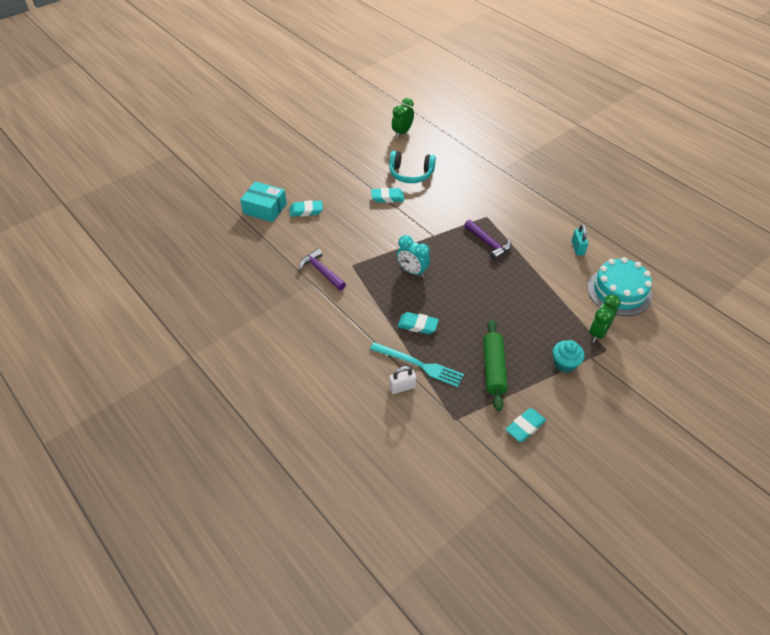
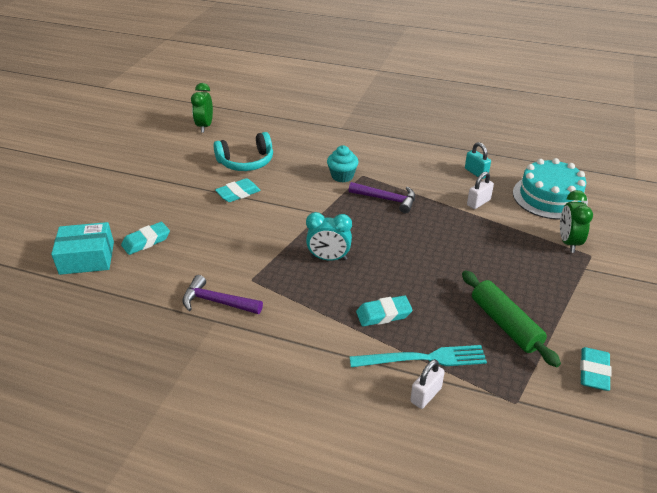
camera: 30 degrees left, 10 degrees down
(556, 273) = (478, 202): none -> white padlock
(564, 364) = (568, 286): turquoise cupcake -> turquoise cupcake (342, 176)

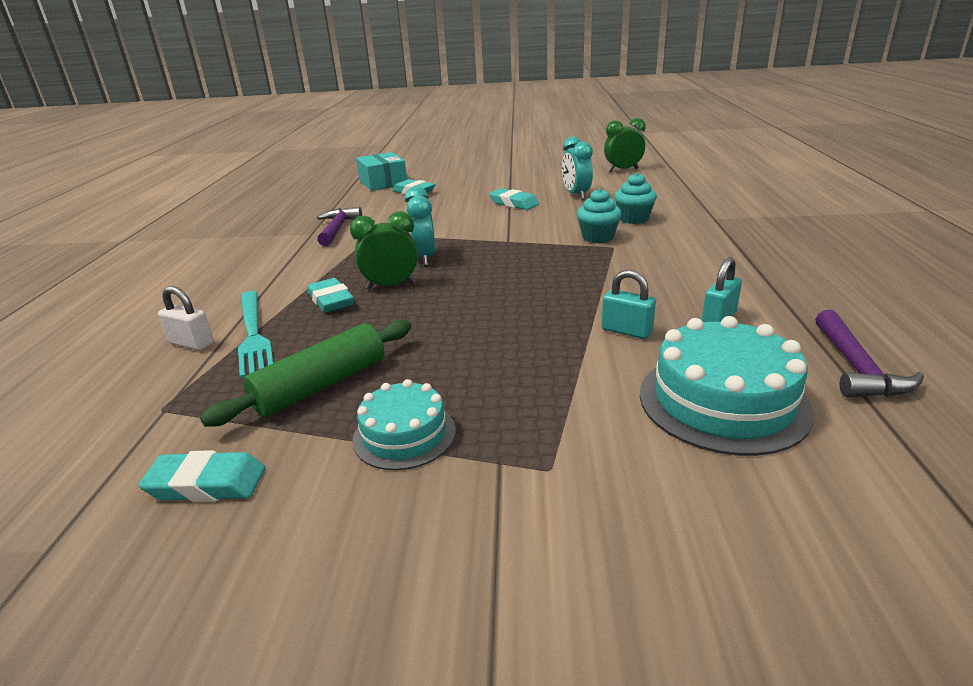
camera: 75 degrees right, 10 degrees down
(246, 162) = (576, 195): turquoise headphones -> turquoise clock
(319, 154) = (633, 219): none -> turquoise cupcake
(387, 199) = (569, 268): purple hammer -> purple hammer (856, 368)
(478, 202) = (626, 331): white padlock -> turquoise padlock
(560, 295) = (404, 434): none -> turquoise cake
(568, 242) = (575, 435): green clock -> green clock (391, 286)

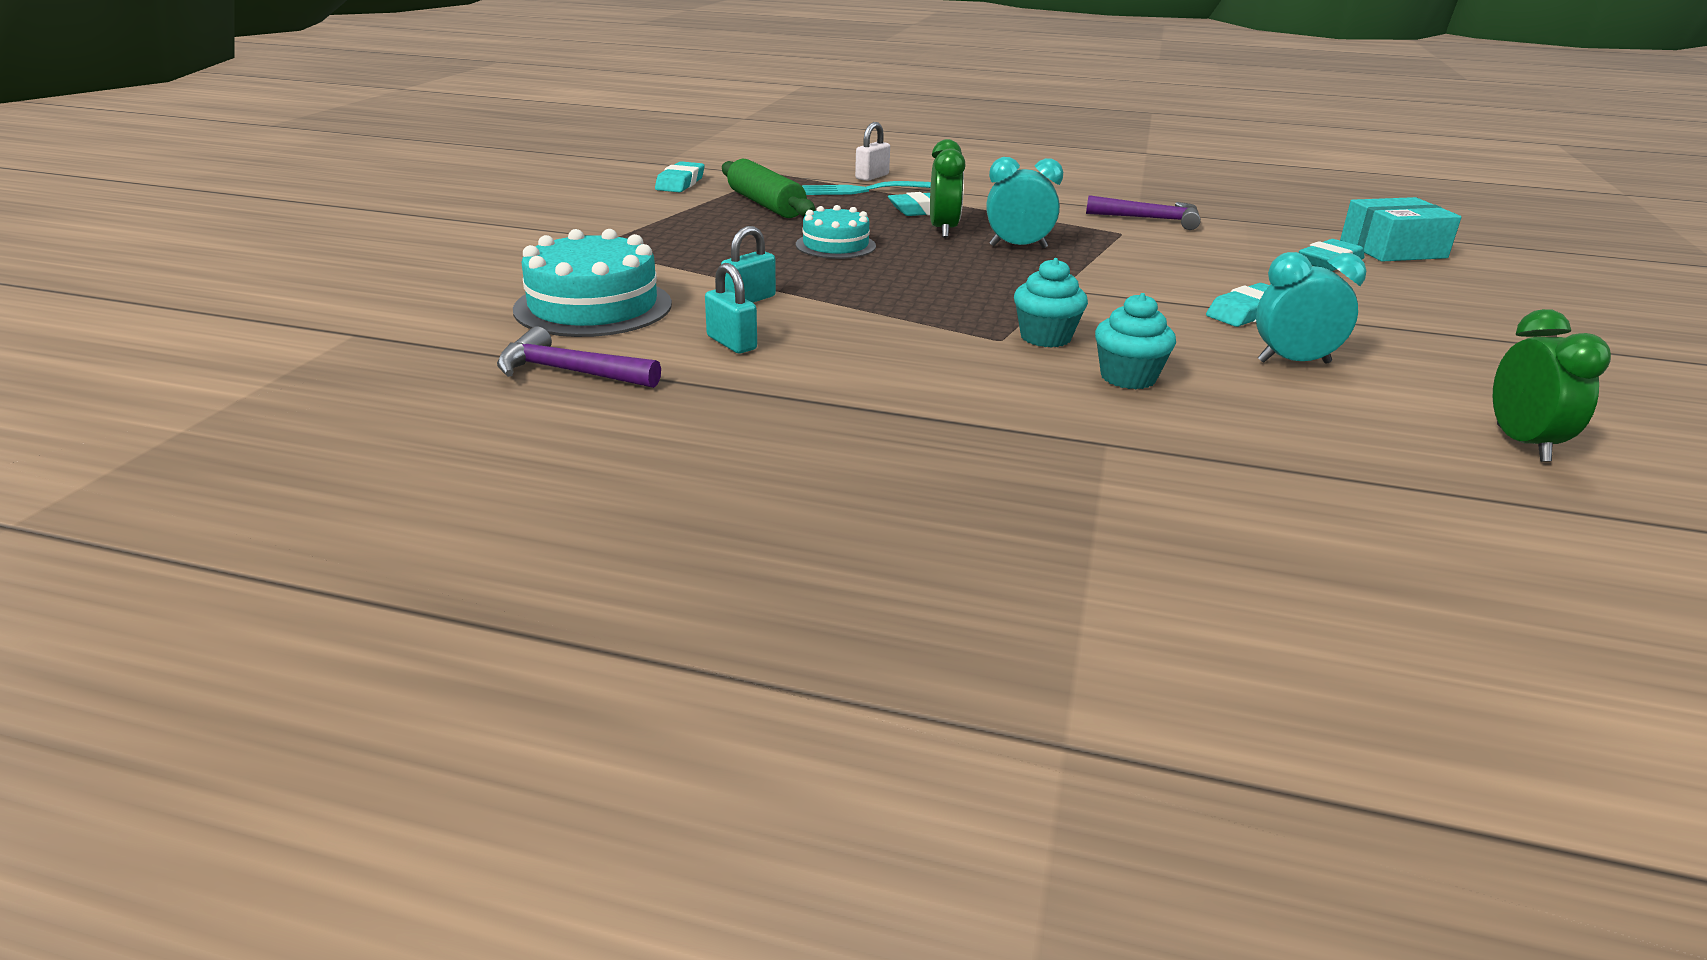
camera: 100 degrees right, 0 degrees up
(404, 434) = (675, 219): turquoise cake -> turquoise cake (835, 245)

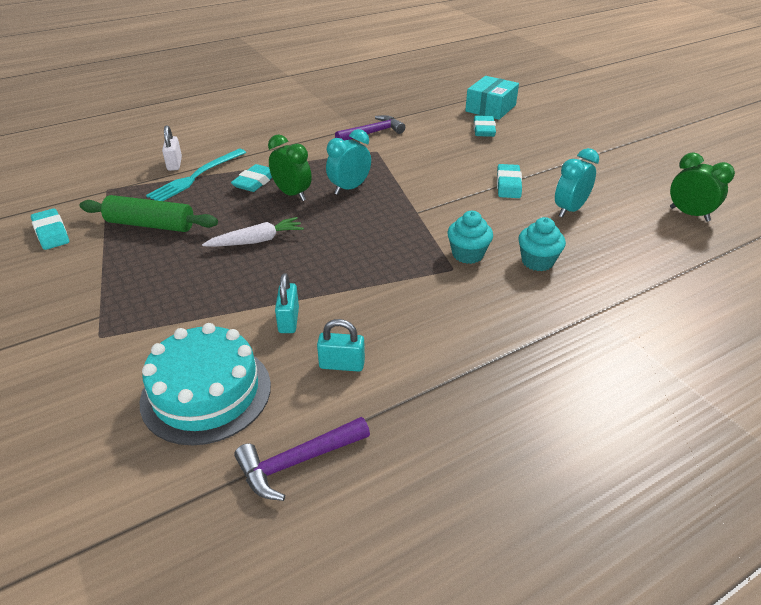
camera: 45 degrees left, 10 degrees up
(835, 245) = (256, 241): turquoise cake -> white carrot

